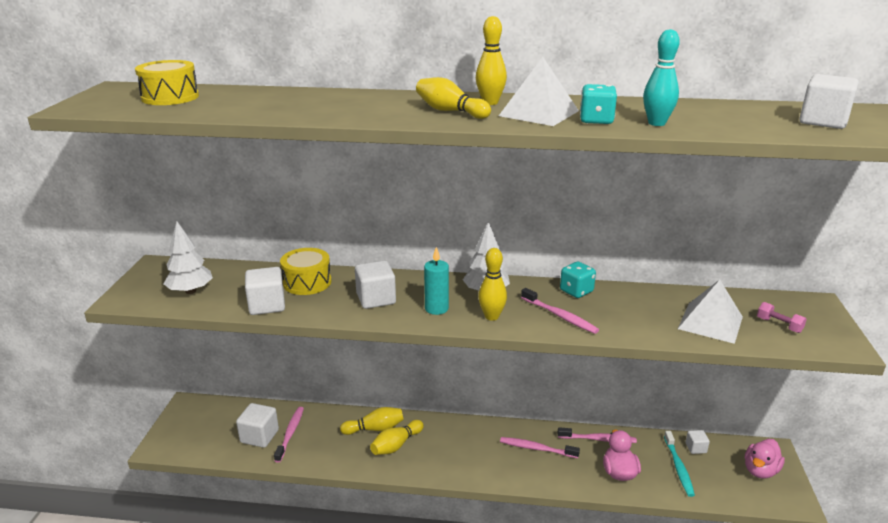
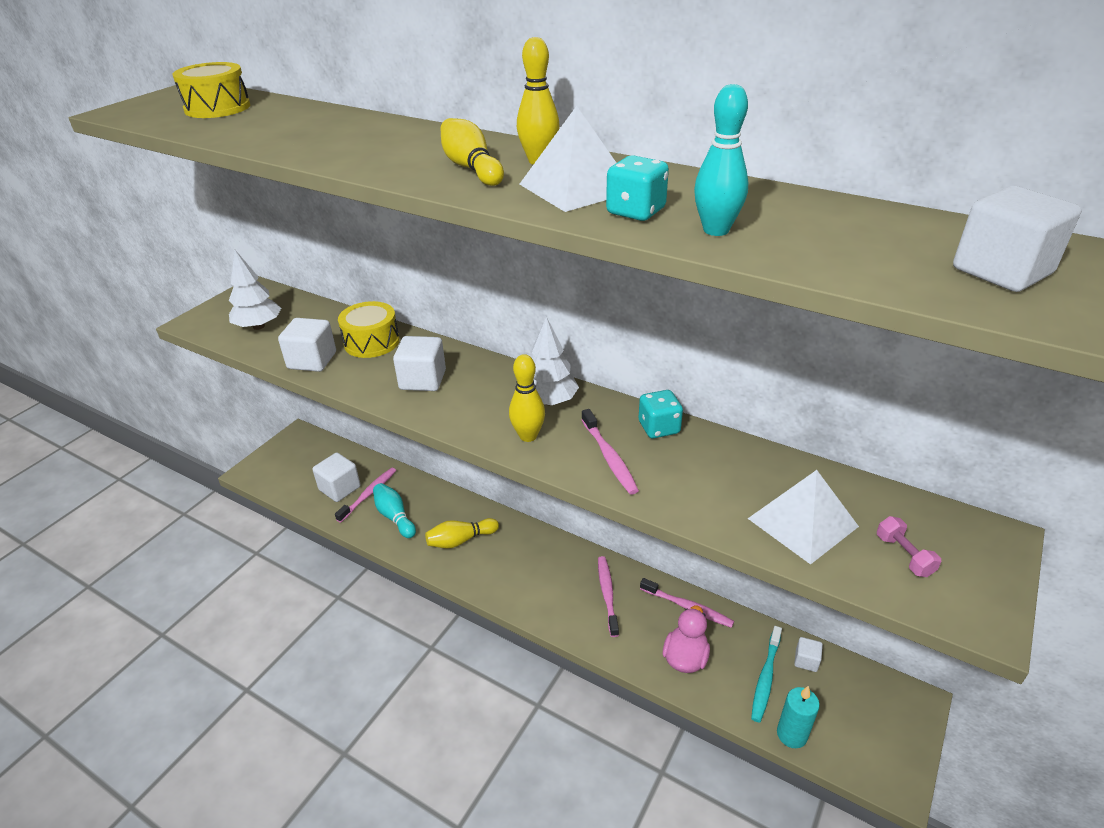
camera: 25 degrees right, 10 degrees up
(326, 444) = (394, 517): none -> turquoise bowling pin
(375, 429) = (451, 515): yellow bowling pin -> none
(436, 308) = (476, 409): turquoise candle -> turquoise candle (791, 734)
(536, 448) = (607, 594): pink toothbrush -> pink toothbrush turned 45 degrees clockwise
(760, 470) = (876, 722): pink duck -> none

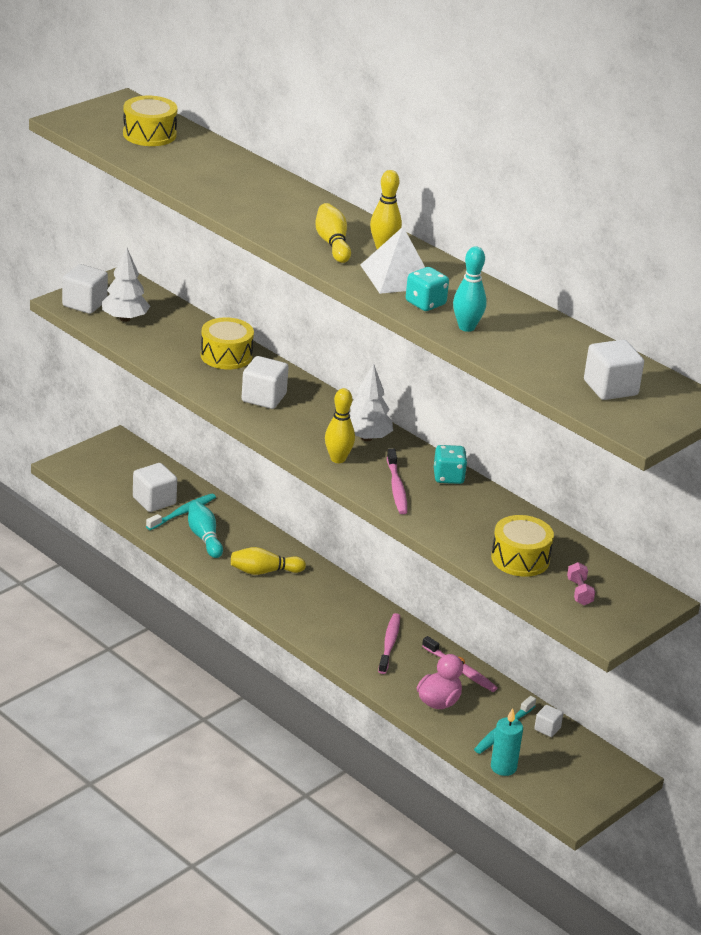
camera: 10 degrees right, 5 degrees down
(312, 360) = (170, 360): white cube -> white cube (84, 304)
(369, 494) = (182, 513): pink toothbrush -> turquoise toothbrush
(802, 522) = (520, 559): white pyramid -> yellow drum

